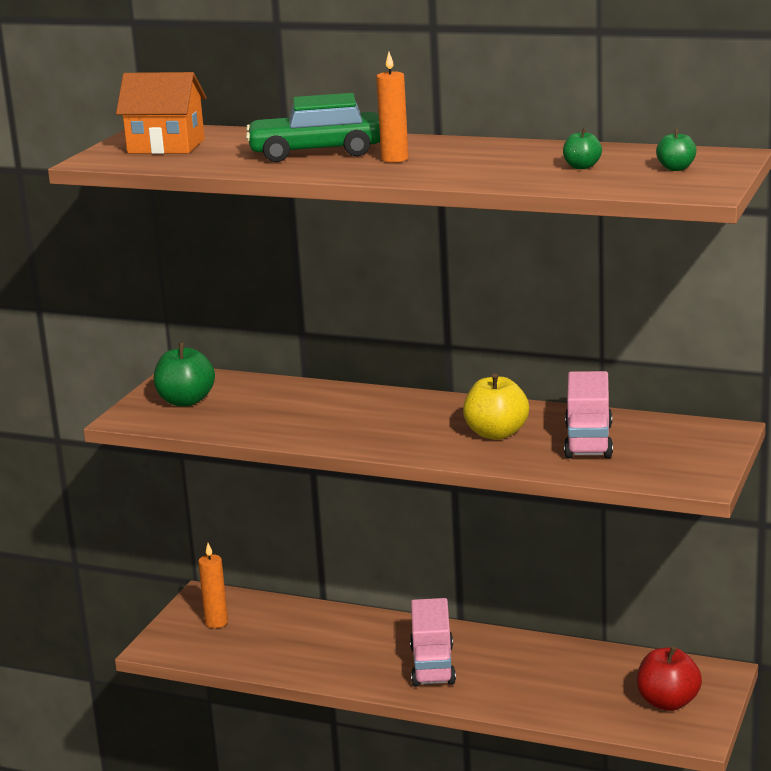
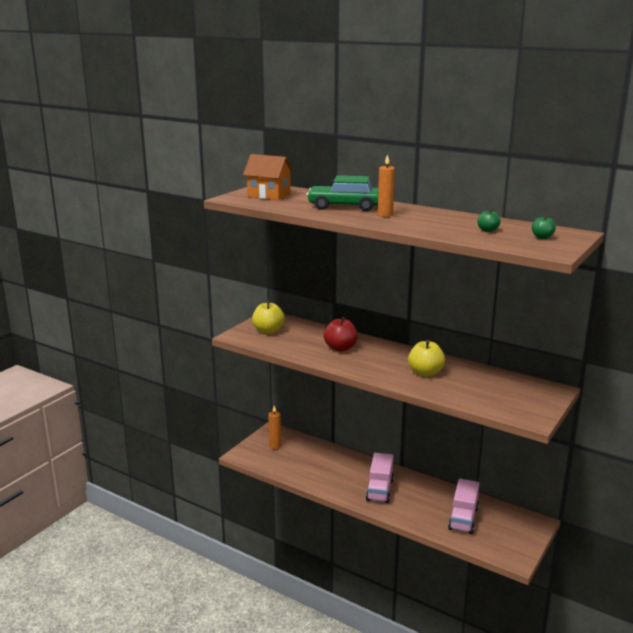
camera: 10 degrees right, 0 degrees up
(186, 401) = (268, 331): green apple -> yellow apple
(588, 441) = (475, 384): pink truck -> pink truck (463, 518)
(668, 702) = (504, 535): red apple -> red apple (340, 348)

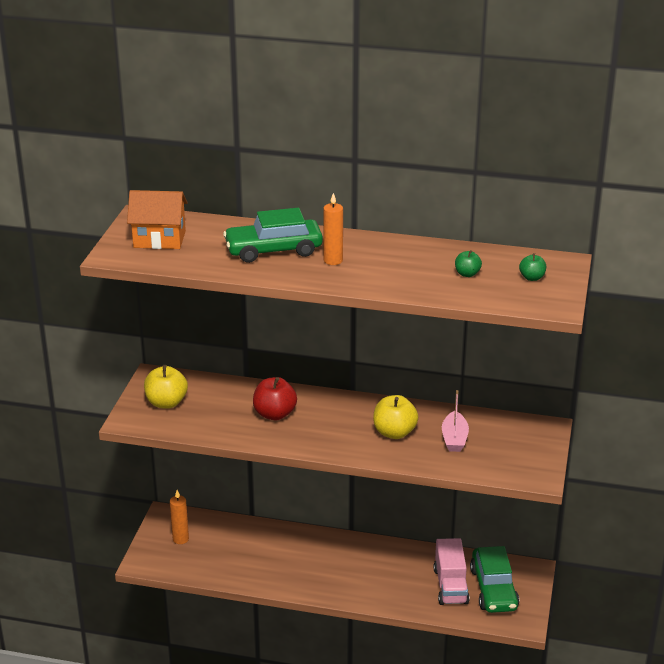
camera: 20 degrees left, 10 degrees up
(379, 490) = (340, 571): pink truck -> none
(472, 384) = (454, 439): none -> pink boat
(498, 528) = (493, 589): none -> green car

